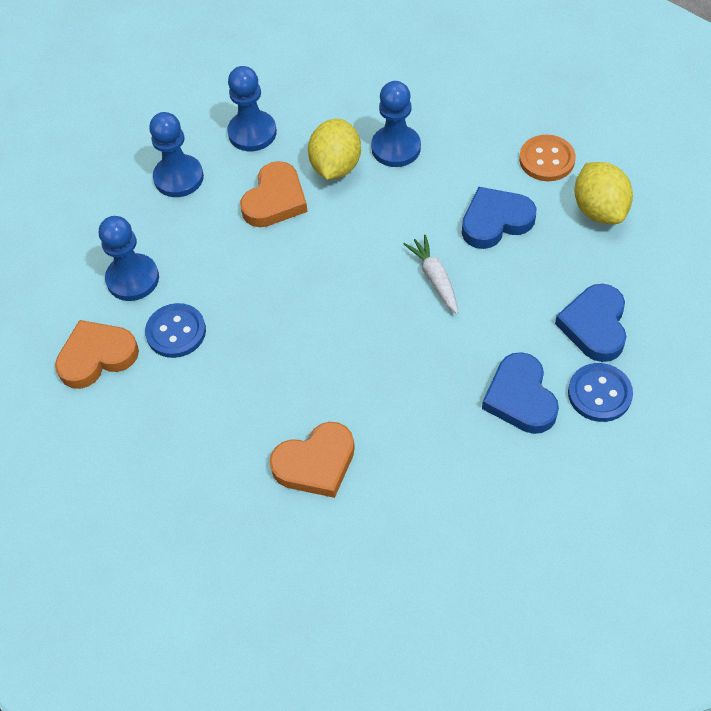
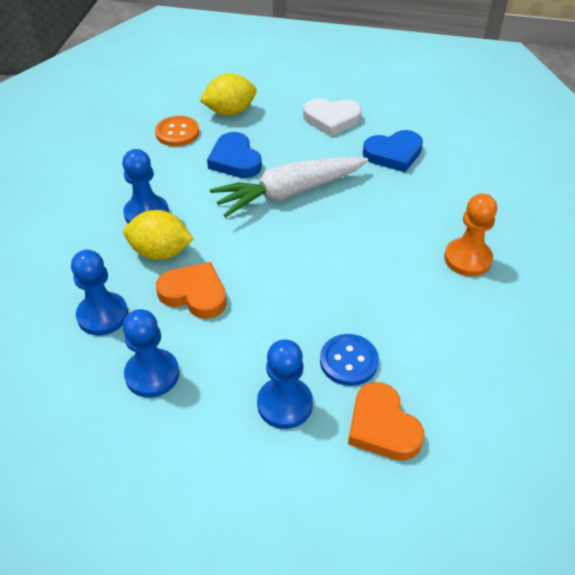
camera: 95 degrees left, 10 degrees down
(315, 463) = (467, 259): orange heart -> orange pawn
(435, 278) = (289, 193): white carrot -> white carrot, size x2.05
(594, 326) = (331, 119): blue heart -> white heart
(599, 394) = (386, 121): blue button -> none

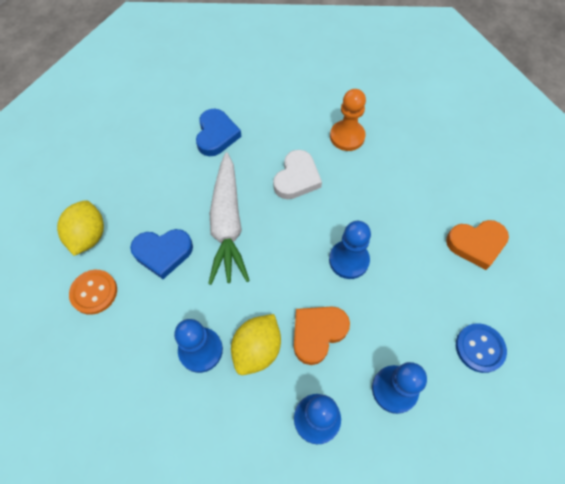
camera: 70 degrees left, 15 degrees up
(285, 404) = (445, 299): blue pawn -> blue pawn (348, 260)
(331, 119) = (148, 160): white heart -> white heart (297, 178)
(348, 361) = (417, 244): blue button -> blue button (479, 348)

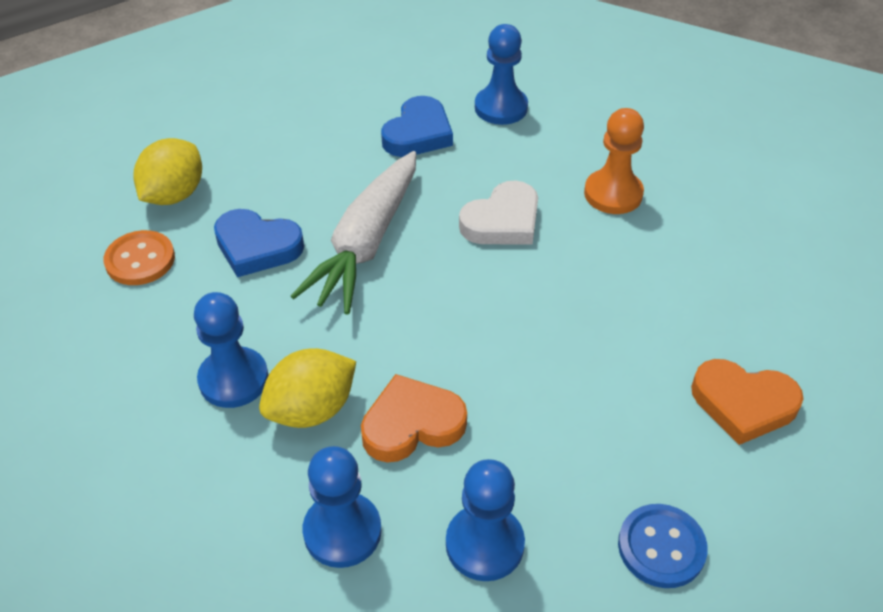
camera: 25 degrees right, 15 degrees down
(348, 260) = (517, 350): blue pawn -> blue pawn (501, 108)

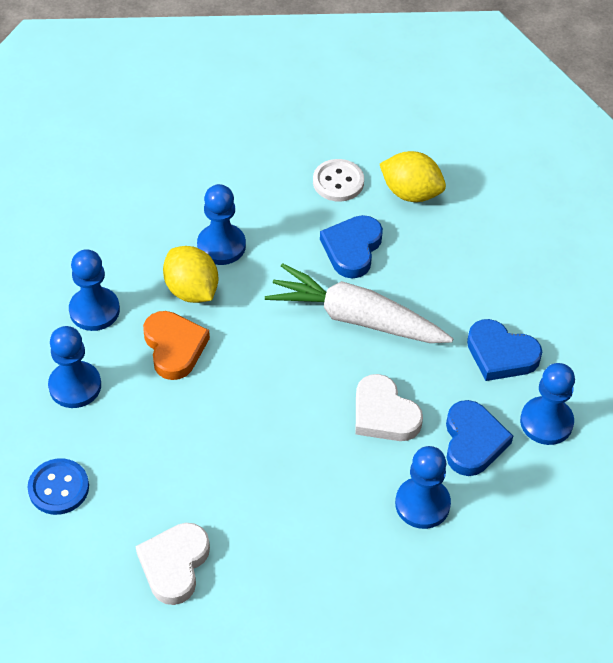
camera: 90 degrees right, 5 degrees up
(140, 260) = (338, 182): orange button -> white button
(530, 156) = (473, 441): none -> blue heart
(613, 194) = (422, 504): orange pawn -> blue pawn
(743, 404) = (174, 565): orange heart -> white heart

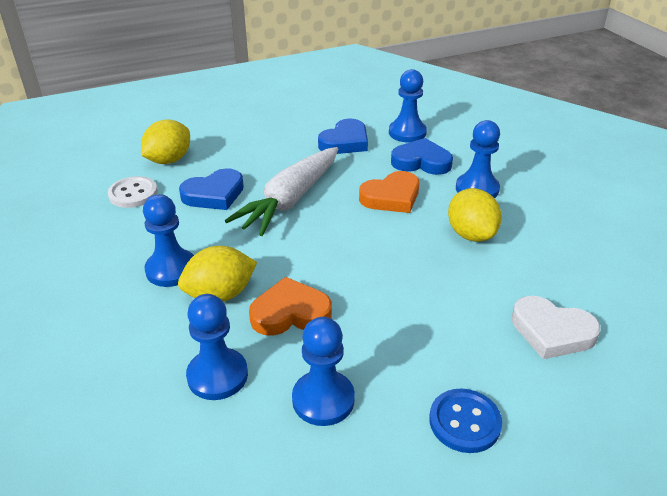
camera: 80 degrees left, 15 degrees down
(324, 496) = (471, 234): none -> yellow lemon
(352, 249) = (214, 194): blue heart -> blue heart turned 60 degrees counterclockwise
(384, 414) = (391, 197): white heart -> orange heart

